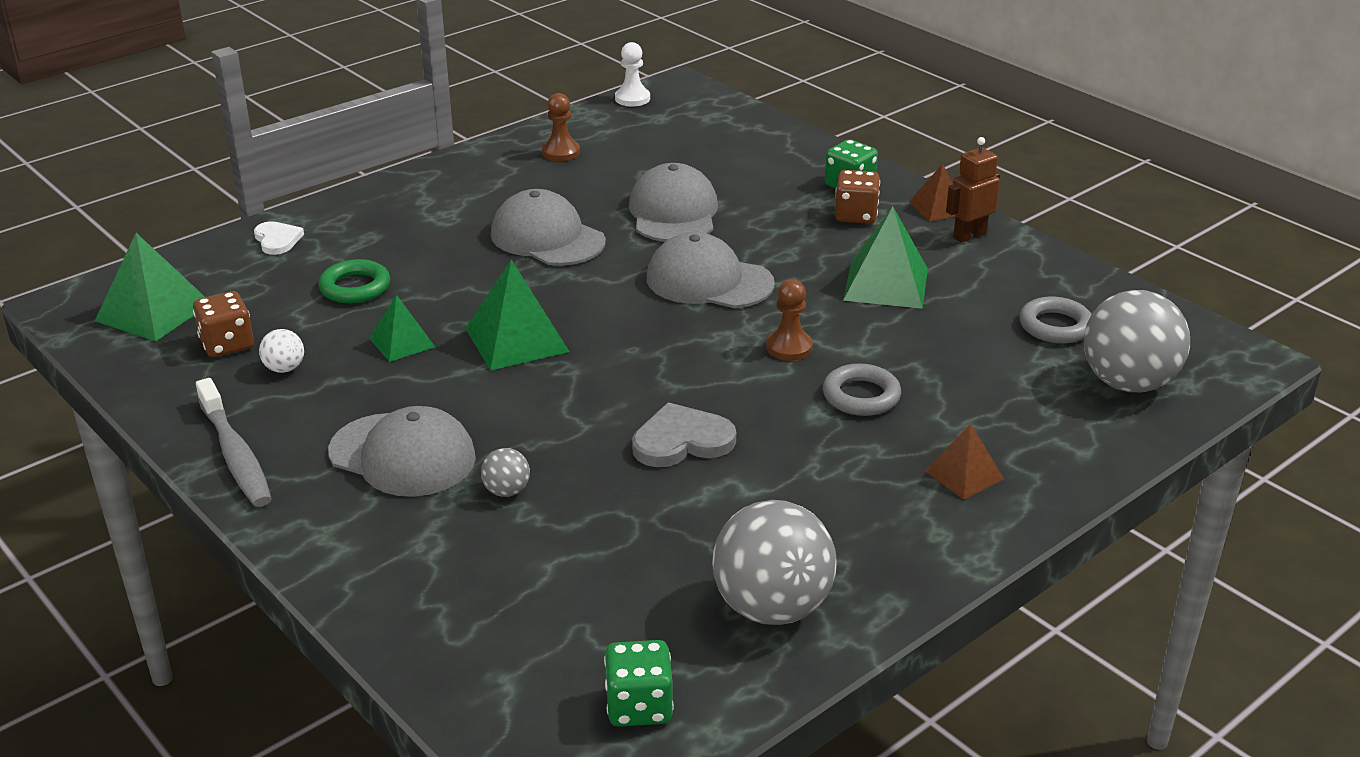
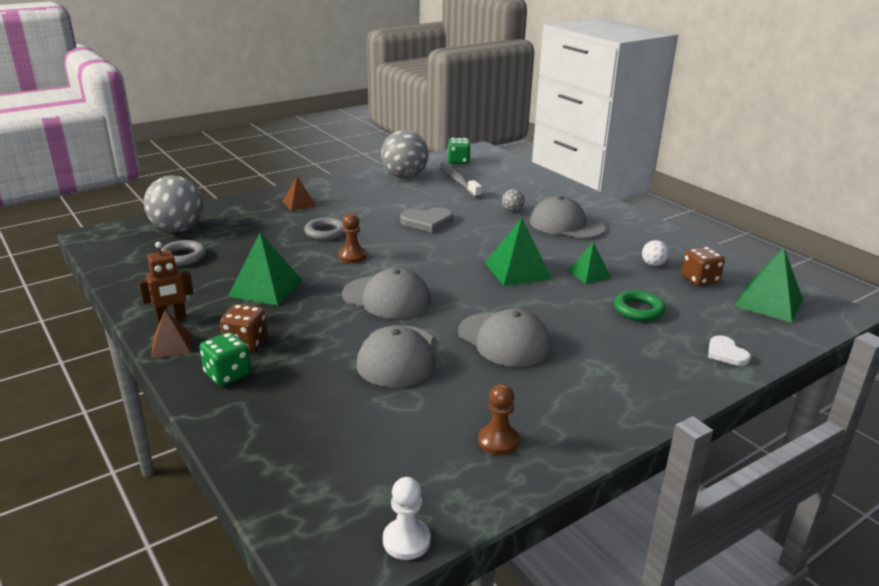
camera: 175 degrees left, 5 degrees down
(235, 454) = (651, 230): grey toothbrush -> grey toothbrush (457, 181)

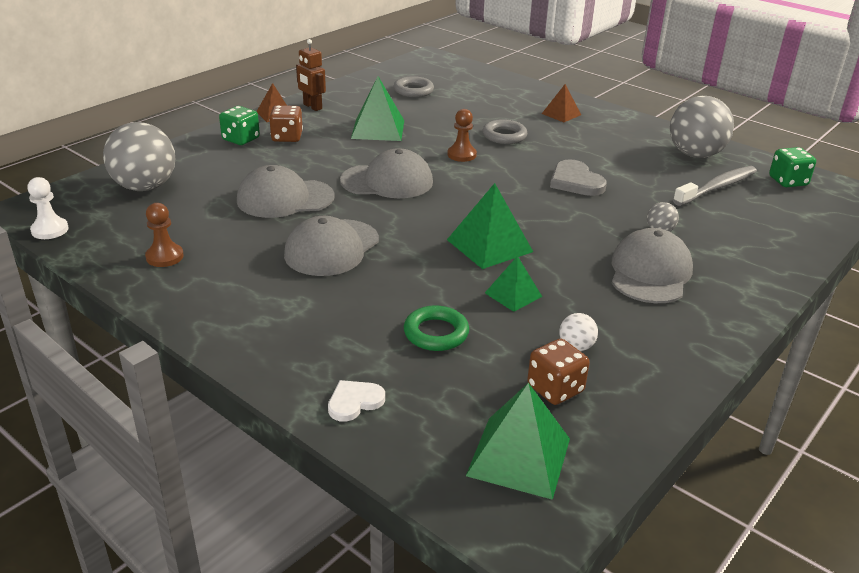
camera: 75 degrees right, 5 degrees up
(178, 229) = (462, 79): grey ball -> grey ball (145, 187)
(386, 298) = (387, 181): grey cap -> grey cap turned 105 degrees counterclockwise

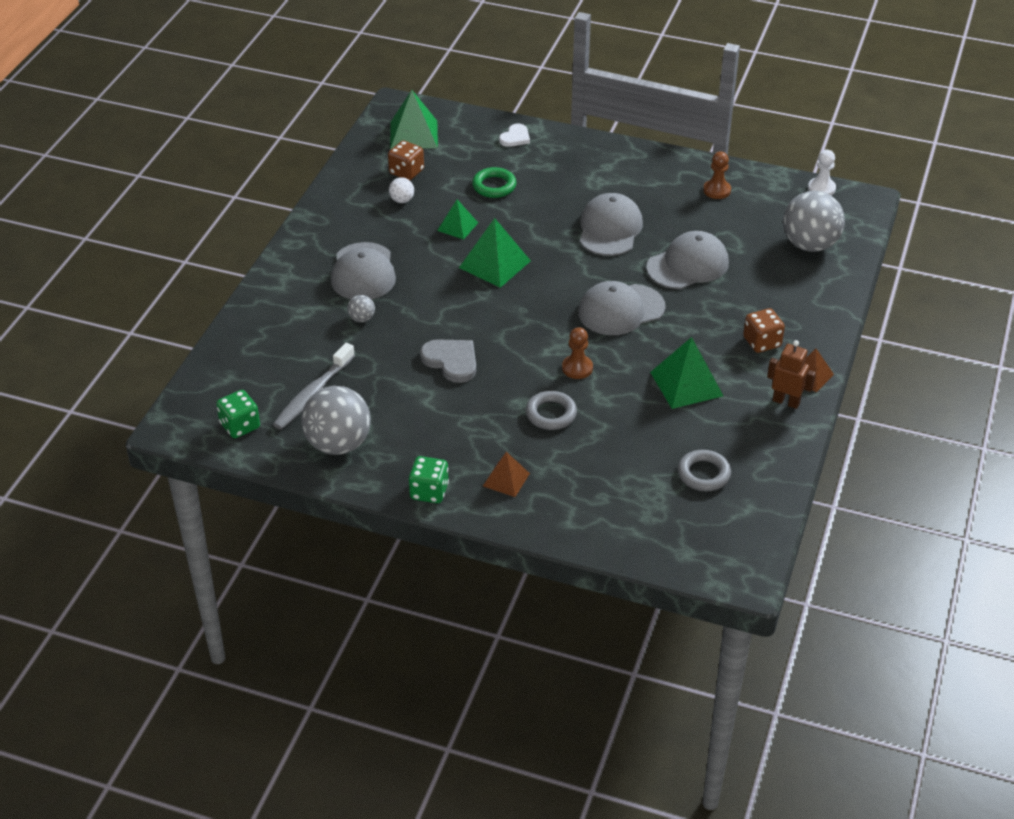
camera: 160 degrees right, 10 degrees up
(241, 139) = (801, 326): green dice -> green dice (429, 491)

